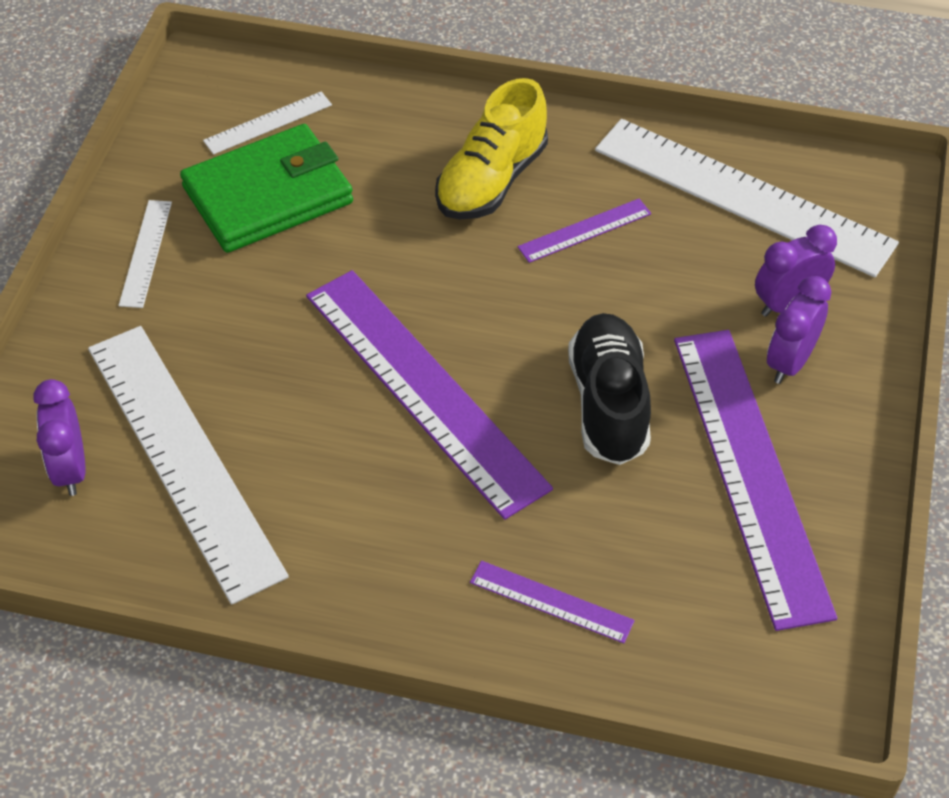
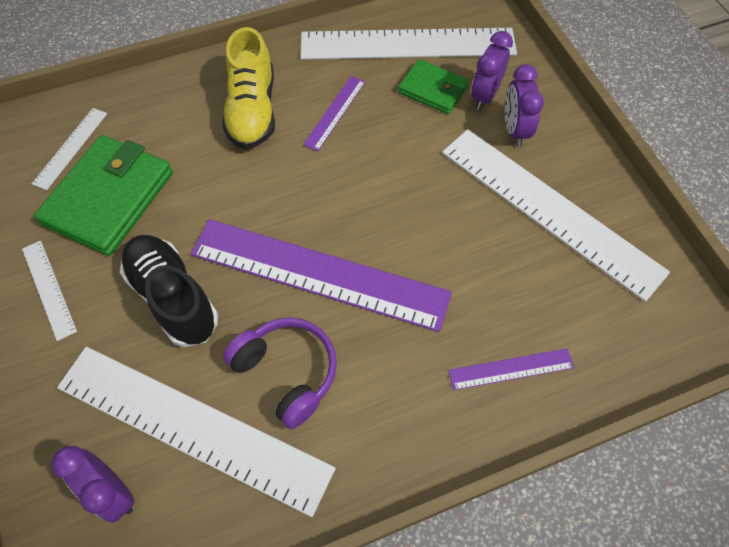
camera: 35 degrees left, 10 degrees up
(313, 464) = (287, 372): none -> purple headphones
(609, 403) = (438, 215): black shoe -> black shoe (173, 297)
(727, 264) = (433, 90): none -> green wallet
(750, 471) = (549, 210): purple ruler -> white ruler

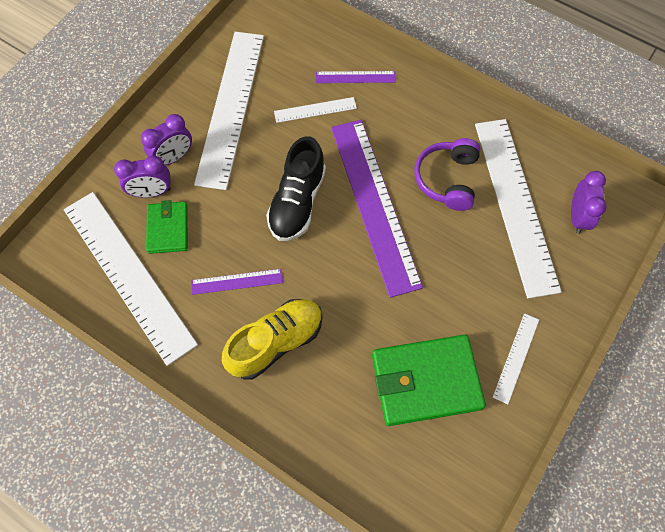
camera: 125 degrees left, 5 degrees up
(71, 148) = (409, 453): white ruler -> white ruler (315, 110)
(173, 297) = (457, 275): black shoe -> black shoe (297, 202)
(511, 369) = (355, 77): purple ruler -> purple ruler turned 45 degrees counterclockwise

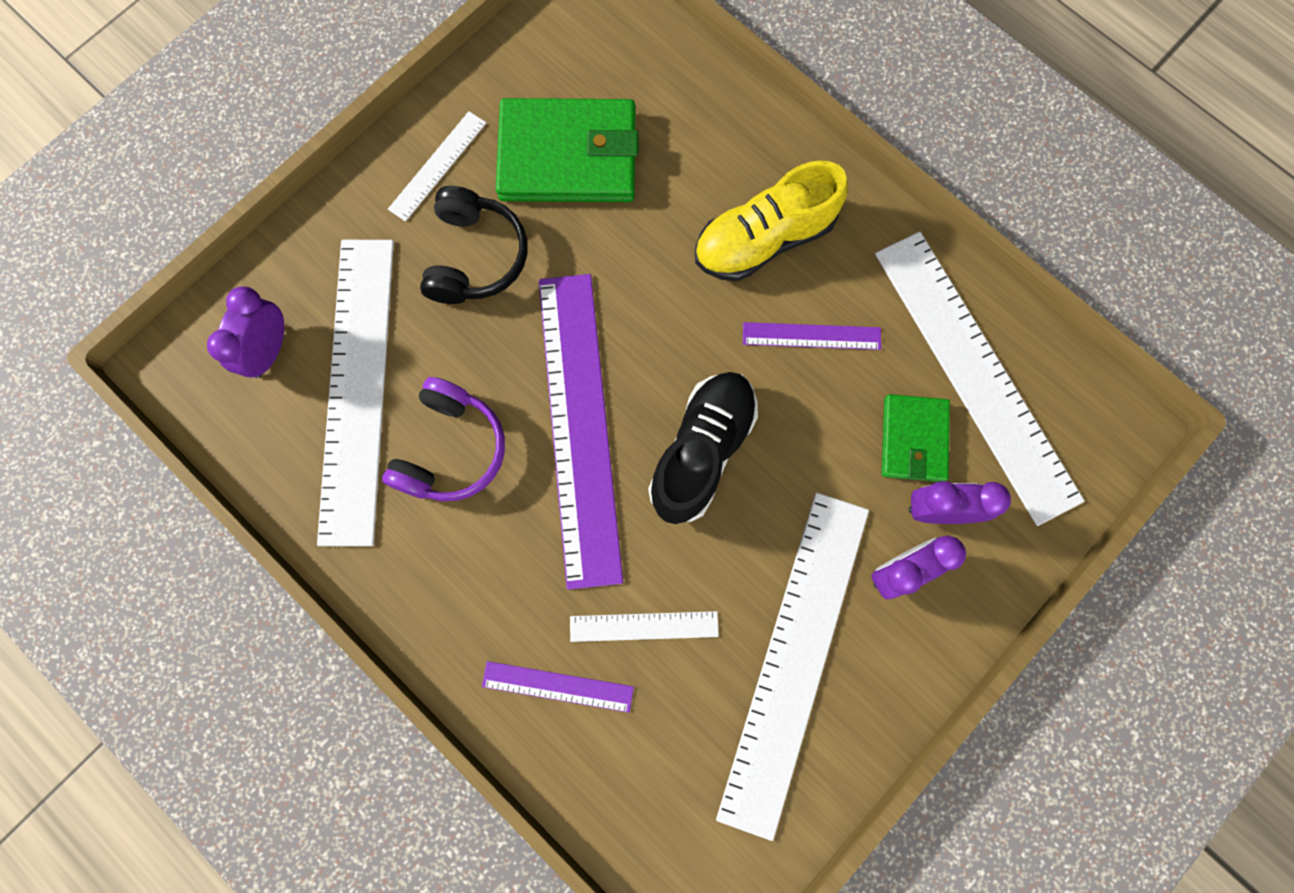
camera: 170 degrees left, 10 degrees up
(469, 297) = (475, 257): none -> black headphones

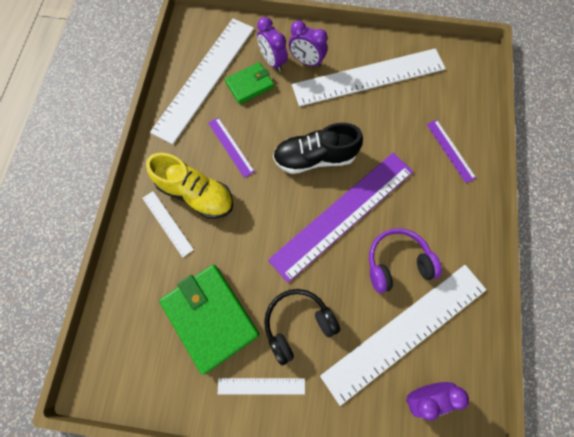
camera: 125 degrees left, 5 degrees down
(644, 626) = (401, 134): white ruler -> white ruler (167, 223)

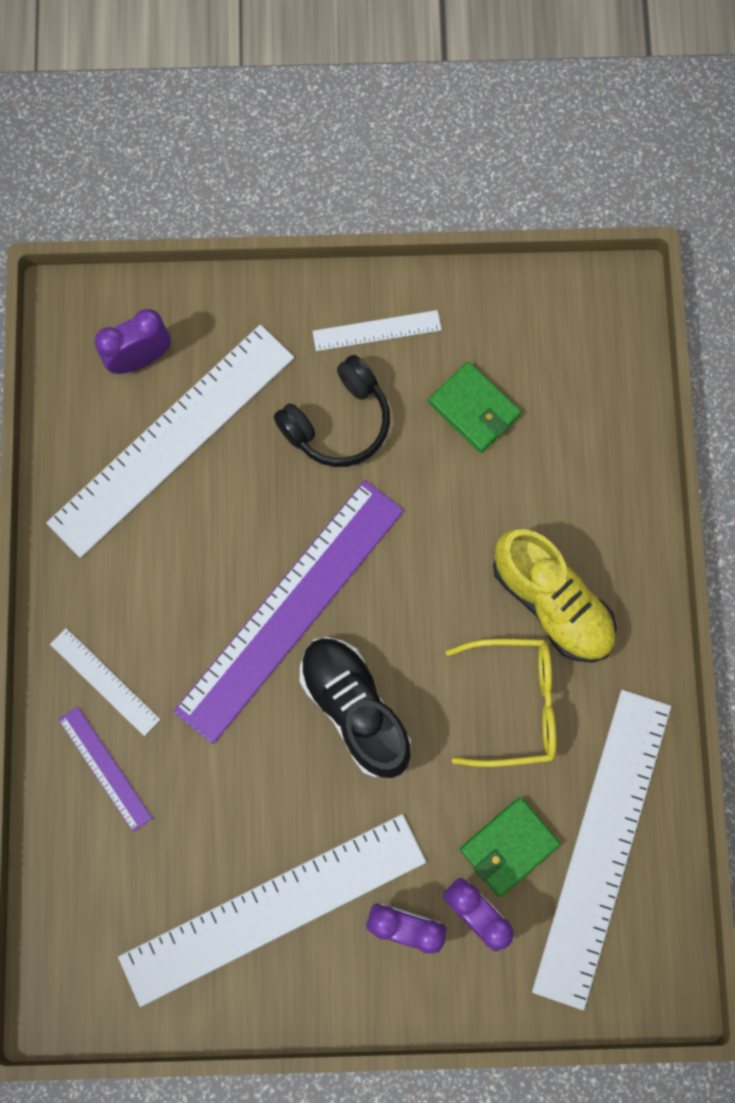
camera: 170 degrees right, 5 degrees up
(167, 223) = (585, 542): white ruler -> white ruler (104, 681)
(196, 194) = (551, 602): yellow shoe -> yellow shoe turned 150 degrees counterclockwise
(210, 317) = (474, 409): green wallet -> green wallet, size x0.57
(231, 147) = (513, 704): purple ruler -> yellow glasses
(315, 158) = (355, 708): black shoe -> black shoe turned 105 degrees counterclockwise
(397, 263) = (191, 542): purple headphones -> none

